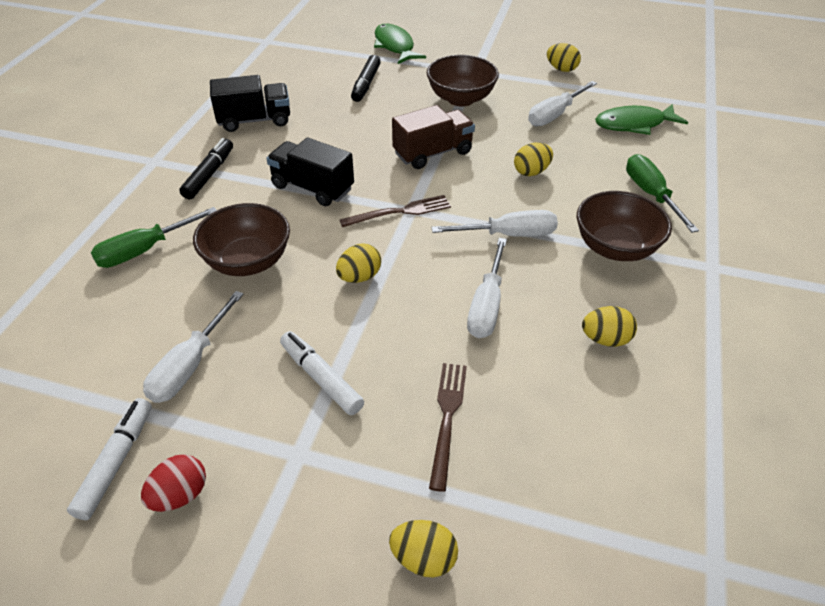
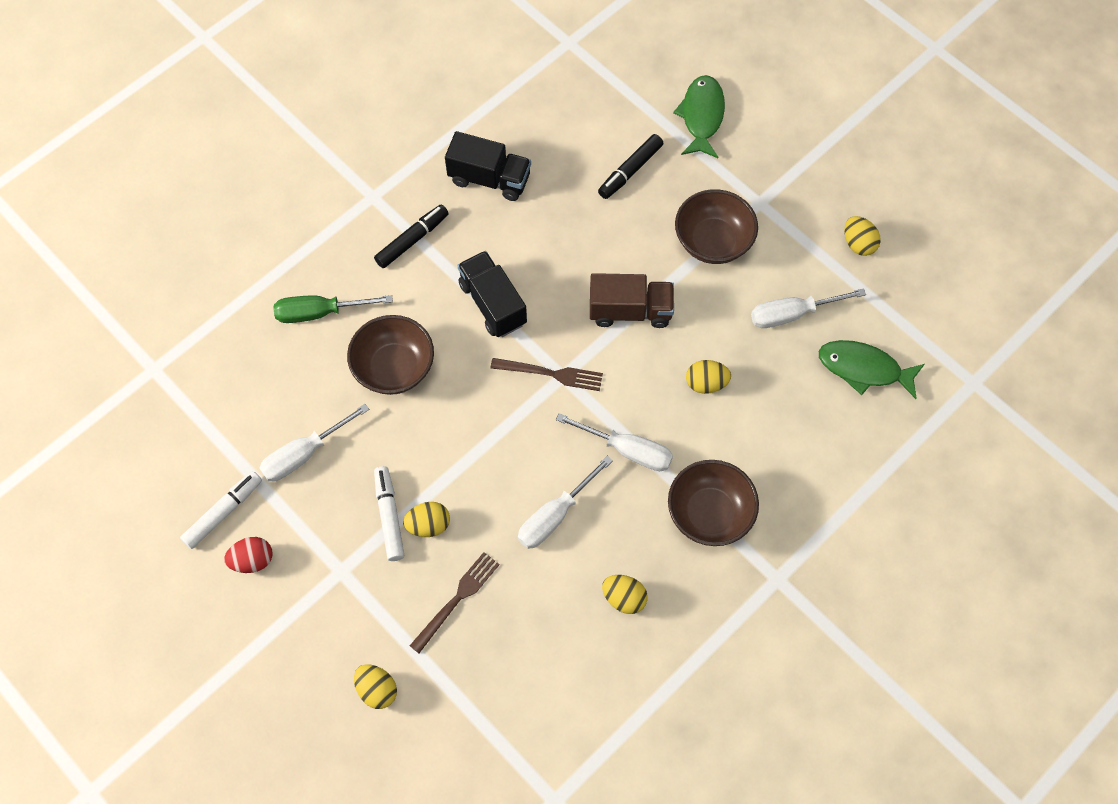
camera: 30 degrees right, 20 degrees up
(359, 277) = (473, 432): yellow egg -> yellow egg (428, 525)
(650, 194) = (796, 470): green screwdriver -> none

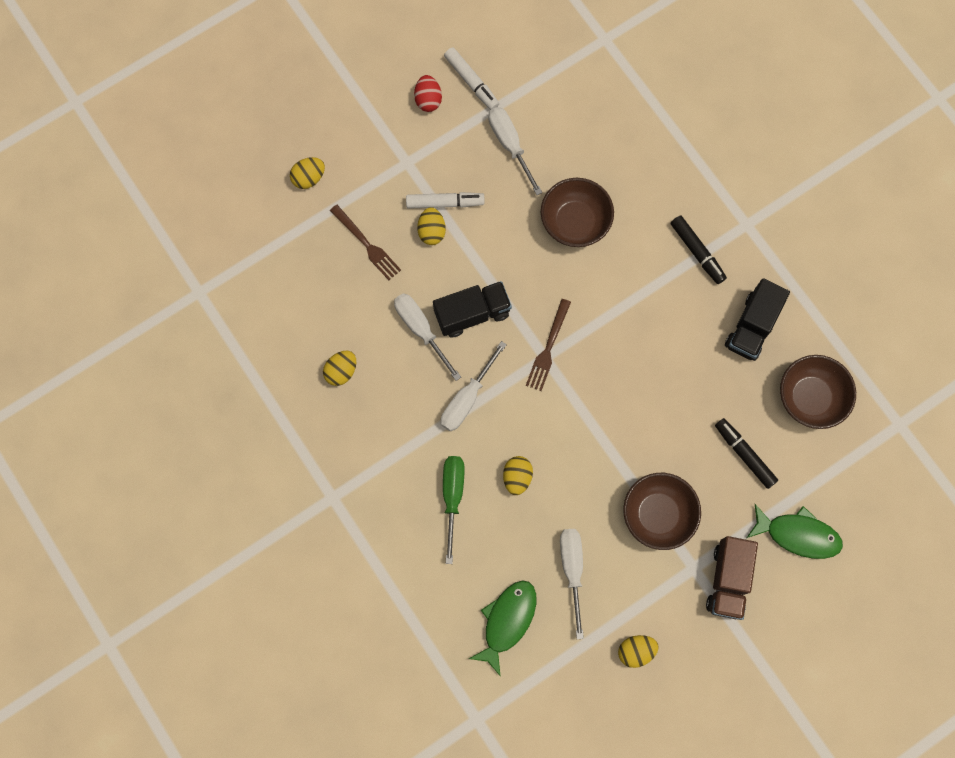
camera: 100 degrees right, 10 degrees up
(319, 313) = (636, 169): green screwdriver -> green screwdriver (452, 497)
(492, 304) = (623, 310): black truck -> black truck (472, 313)
(630, 311) = (598, 426): brown truck -> brown truck (728, 580)
(709, 513) = (398, 454): brown bowl -> brown bowl (810, 398)

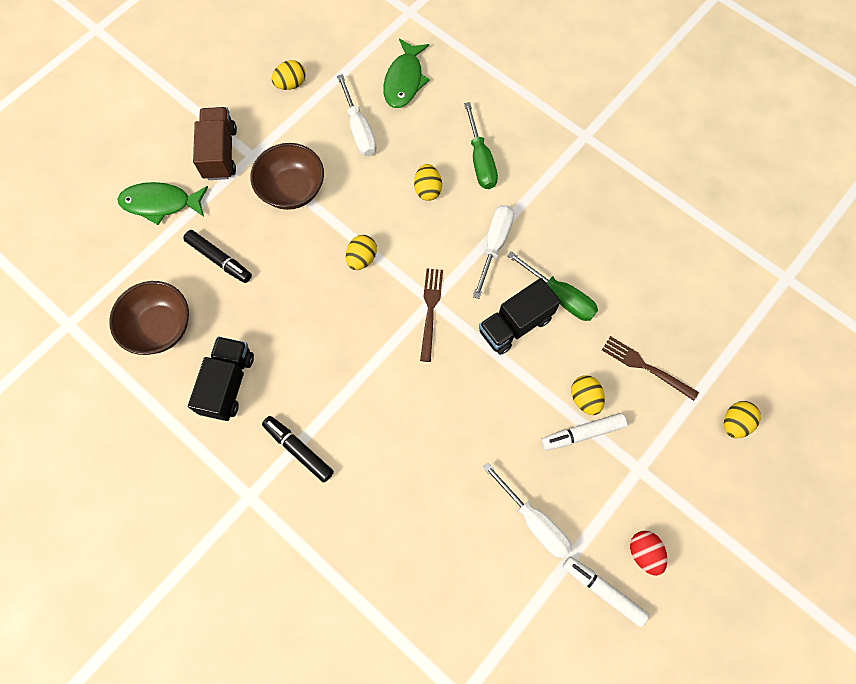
camera: 165 degrees right, 5 degrees down
(341, 371) = (620, 240): yellow egg -> yellow egg (362, 258)
(421, 329) = (560, 296): white screwdriver -> green screwdriver
(575, 222) = (437, 448): brown bowl -> none

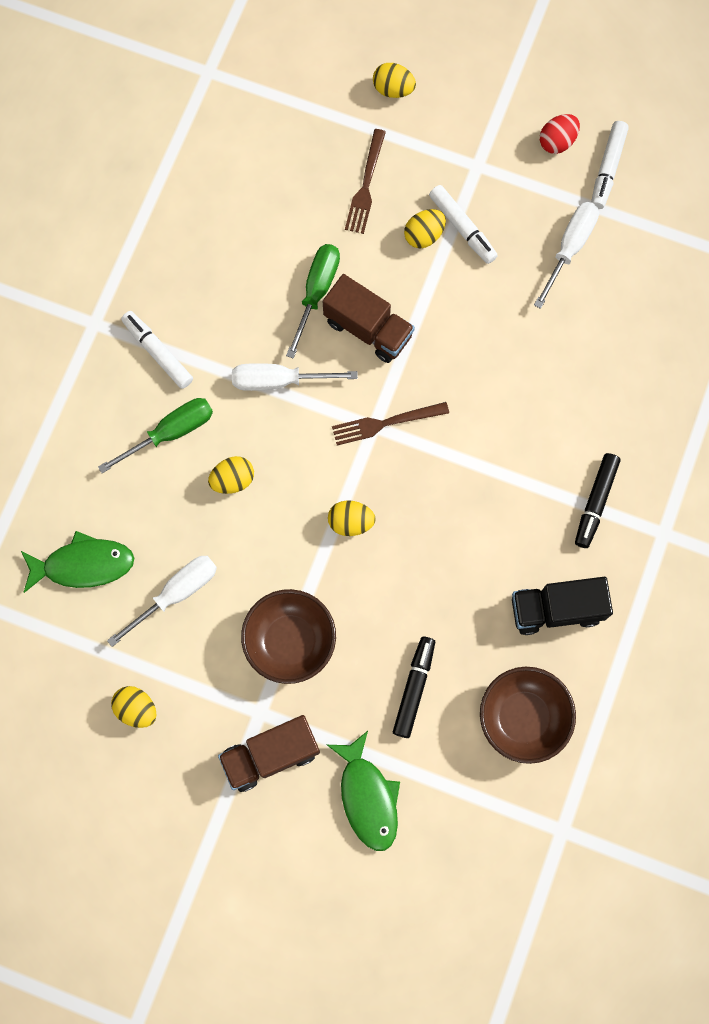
camera: 110 degrees left, 5 degrees up
(515, 325) = (368, 328): black truck -> brown truck
(547, 170) = (158, 352): none -> white marker

